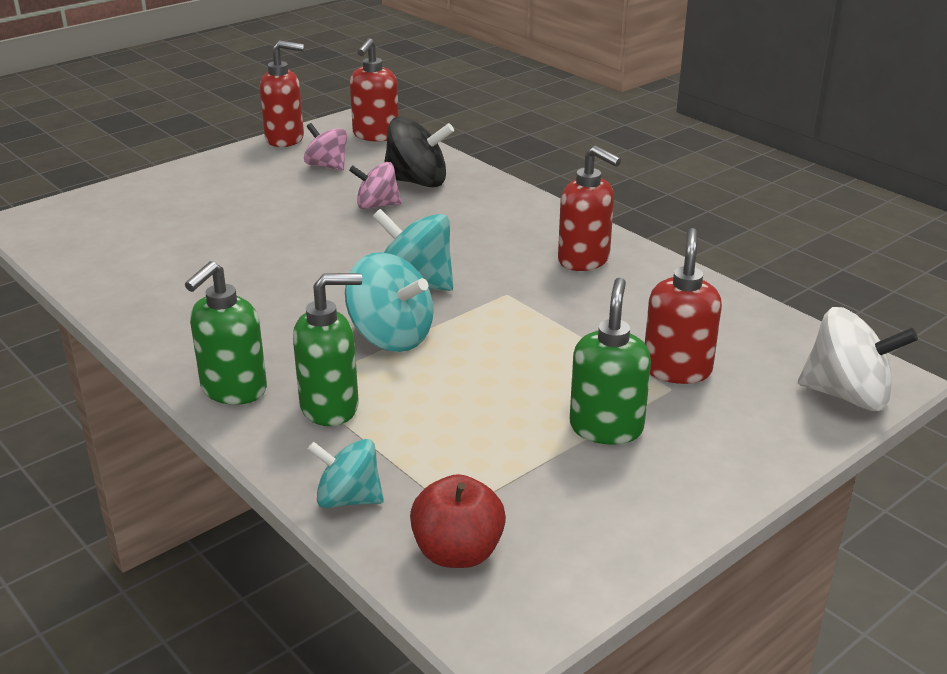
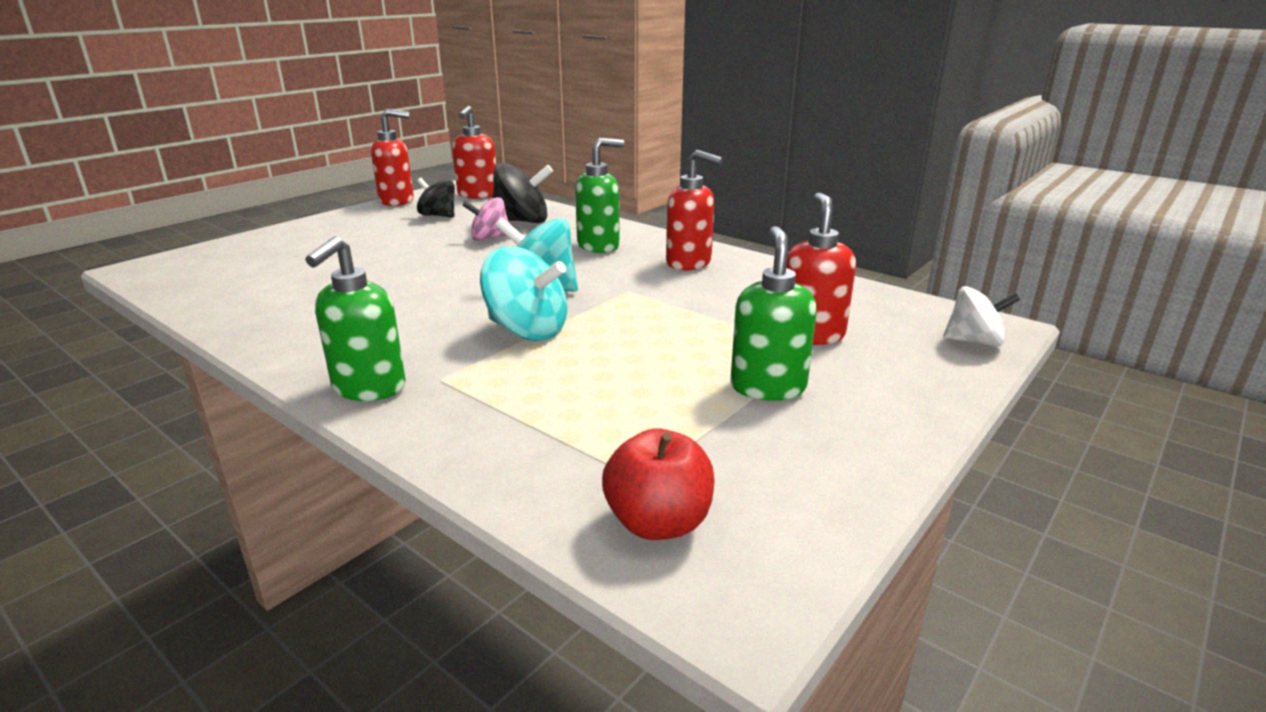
camera: 10 degrees left, 5 degrees down
(327, 166) = (438, 215): pink spinning top -> black spinning top
(330, 407) = (478, 394): green soap dispenser -> green soap dispenser (599, 246)
(348, 499) = (516, 480): turquoise spinning top -> none
(847, 395) = (974, 341): white spinning top -> white spinning top, size x0.66

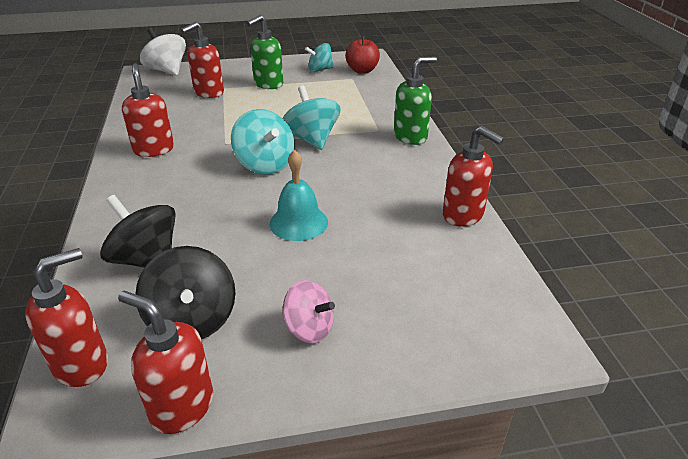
camera: 140 degrees left, 10 degrees up
(232, 320) = (463, 215): none -> red soap dispenser
(427, 265) = (298, 222): none -> turquoise bell
(438, 215) = (192, 320): black spinning top -> black spinning top, size x1.52
(489, 238) = (211, 242): pink spinning top -> pink spinning top (309, 328)
(599, 246) = (163, 191): green soap dispenser -> none
(755, 473) = (320, 70): none -> turquoise spinning top
(974, 341) = (167, 71): white spinning top -> white spinning top, size x1.52

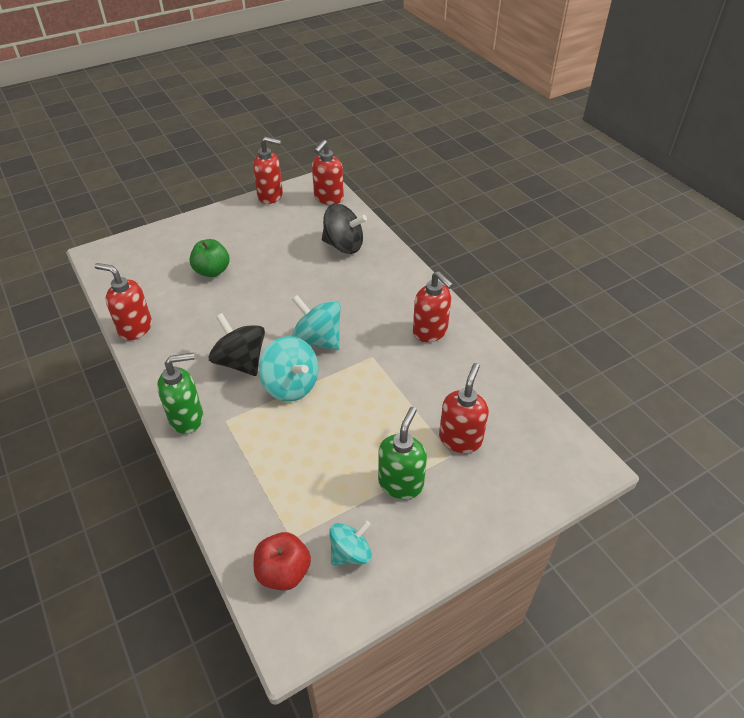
camera: 160 degrees right, 10 degrees up
(167, 71) = (563, 477): white spinning top -> none
(192, 320) = (290, 224): black spinning top -> black spinning top (240, 362)
(298, 222) = (261, 292): turquoise bell -> none
(309, 328) = (226, 234): pink spinning top -> none
(352, 266) = (212, 271): none -> green apple
(410, 137) = (187, 418): green soap dispenser -> green soap dispenser turned 150 degrees counterclockwise

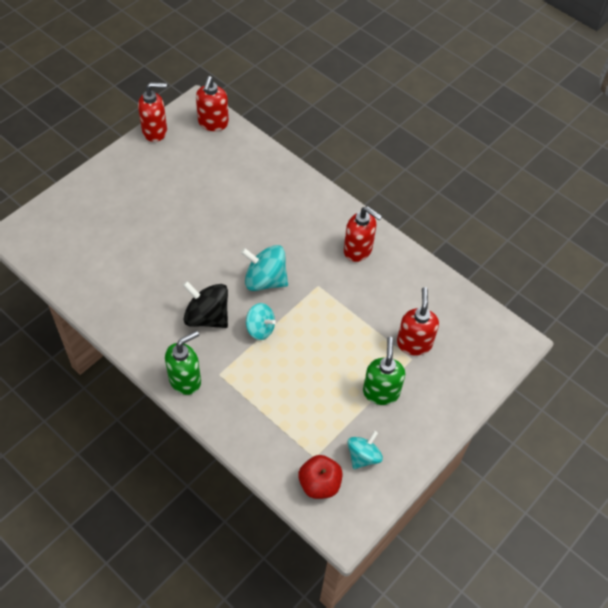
camera: 20 degrees left, 10 degrees up
(135, 328) = (95, 306): red soap dispenser -> none
(212, 271) = (138, 230): green apple -> none
(291, 385) = (260, 329): turquoise spinning top -> turquoise spinning top, size x0.66
(343, 245) = (249, 175): black spinning top -> none

